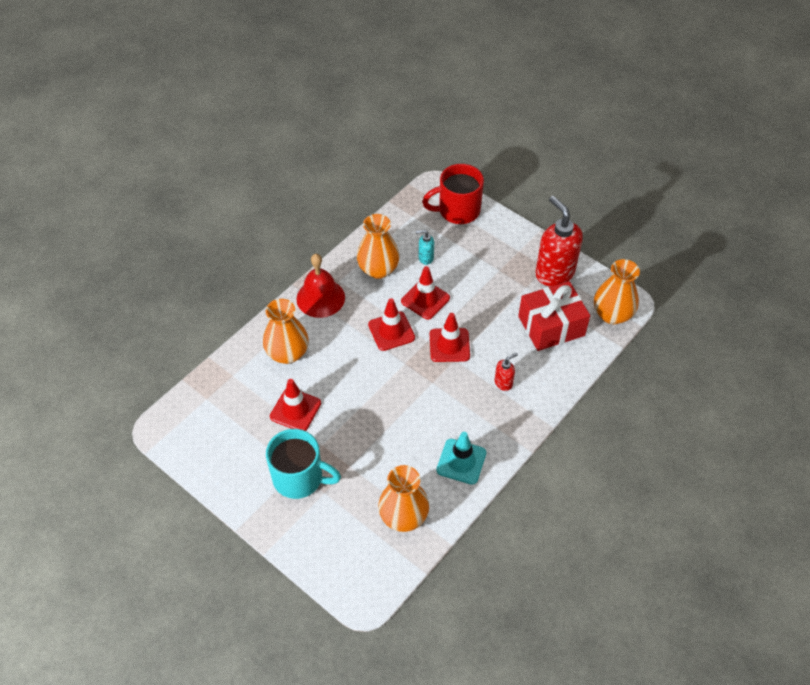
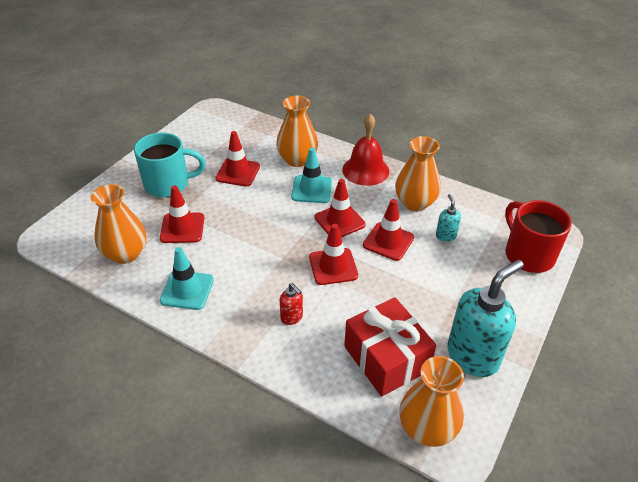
camera: 80 degrees right, 10 degrees down
(299, 478) = (168, 184): turquoise mug -> turquoise mug turned 105 degrees counterclockwise
(340, 347) = (311, 189): none -> turquoise traffic cone
(375, 465) = (182, 228): none -> red traffic cone
(554, 273) = (473, 356): red soap dispenser -> turquoise soap dispenser

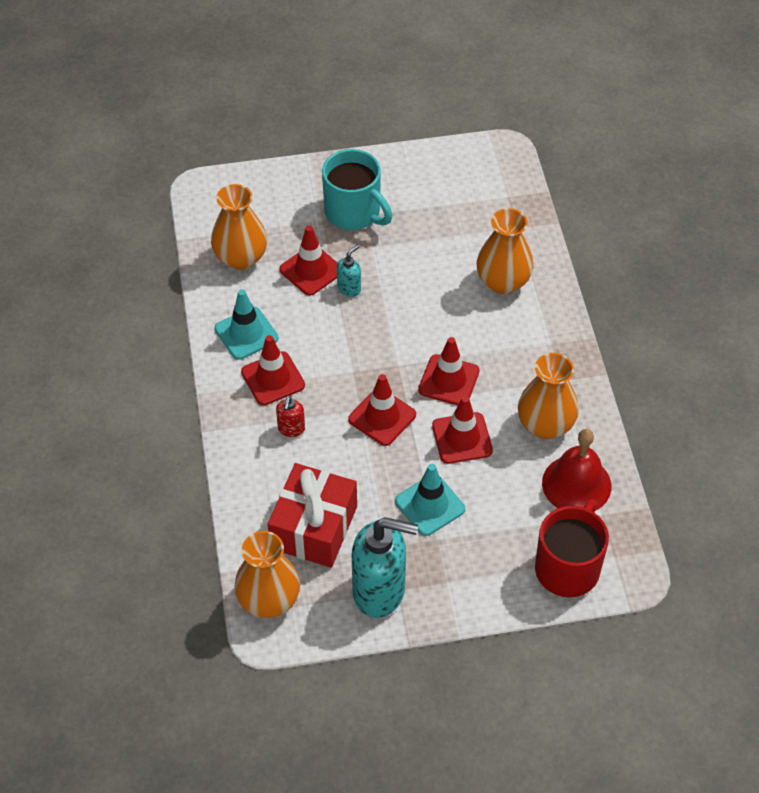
camera: 50 degrees right, 10 degrees up
(238, 172) = (429, 250): red traffic cone -> red traffic cone (273, 378)
(311, 189) = (470, 326): turquoise traffic cone -> turquoise traffic cone (430, 505)
(365, 170) = (551, 350): red bell -> red bell (576, 484)
(445, 235) = (522, 480): turquoise soap dispenser -> turquoise soap dispenser (349, 288)

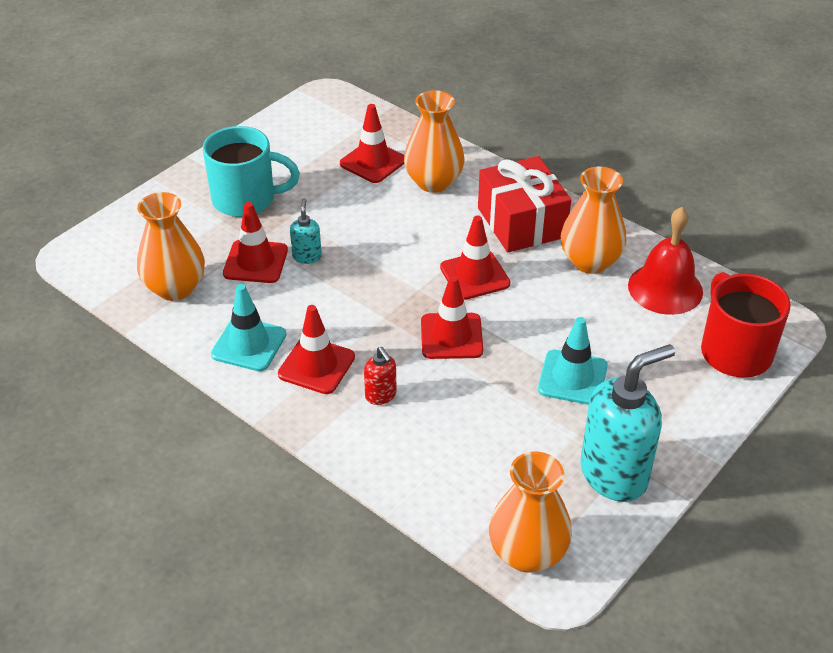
camera: 40 degrees left, 10 degrees down
(314, 527) = (495, 462): red gift -> red gift (521, 222)
(462, 438) = (537, 311): red traffic cone -> red traffic cone (373, 162)

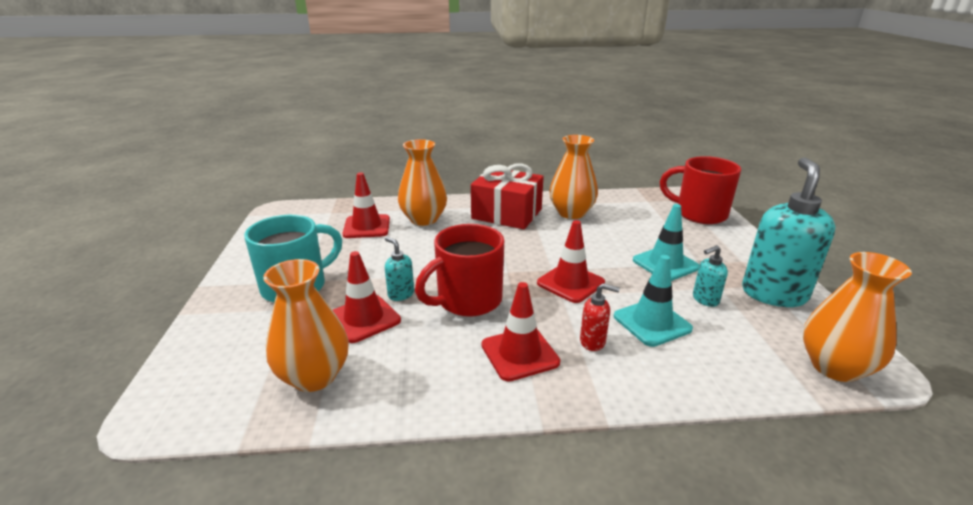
camera: 45 degrees left, 15 degrees down
(249, 344) = (445, 375): turquoise traffic cone -> turquoise traffic cone (652, 322)
(346, 296) = (467, 300): none -> red mug
(475, 275) = (527, 248): red traffic cone -> none
(538, 432) = (705, 299): none -> turquoise soap dispenser
(665, 288) = (624, 206): red bell -> none

